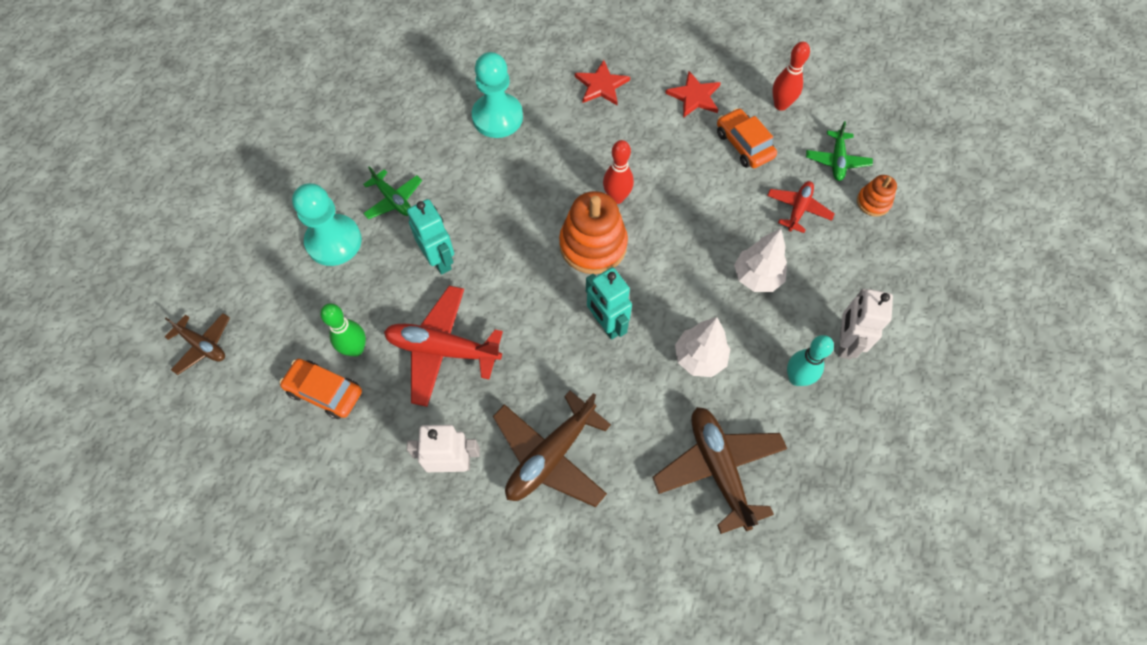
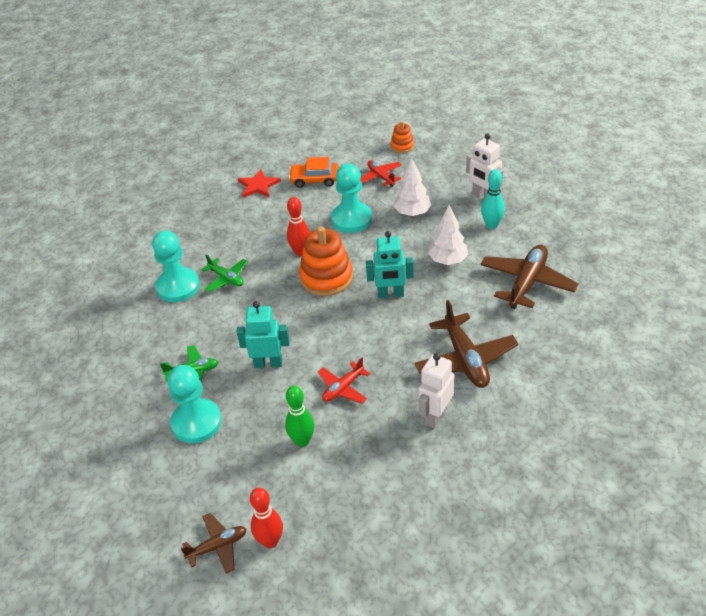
camera: 55 degrees left, 20 degrees down
(324, 392) = (324, 473): orange car -> none
(443, 349) = (343, 388): red plane -> red plane, size x0.57
(601, 85) = (205, 224): red star -> none
(703, 218) = (351, 219): none -> turquoise pawn
(718, 469) = (527, 282): brown plane -> brown plane turned 105 degrees clockwise
(780, 105) = (301, 152): red bowling pin -> red bowling pin (270, 541)
(837, 160) = (362, 147): green plane -> green plane (226, 278)

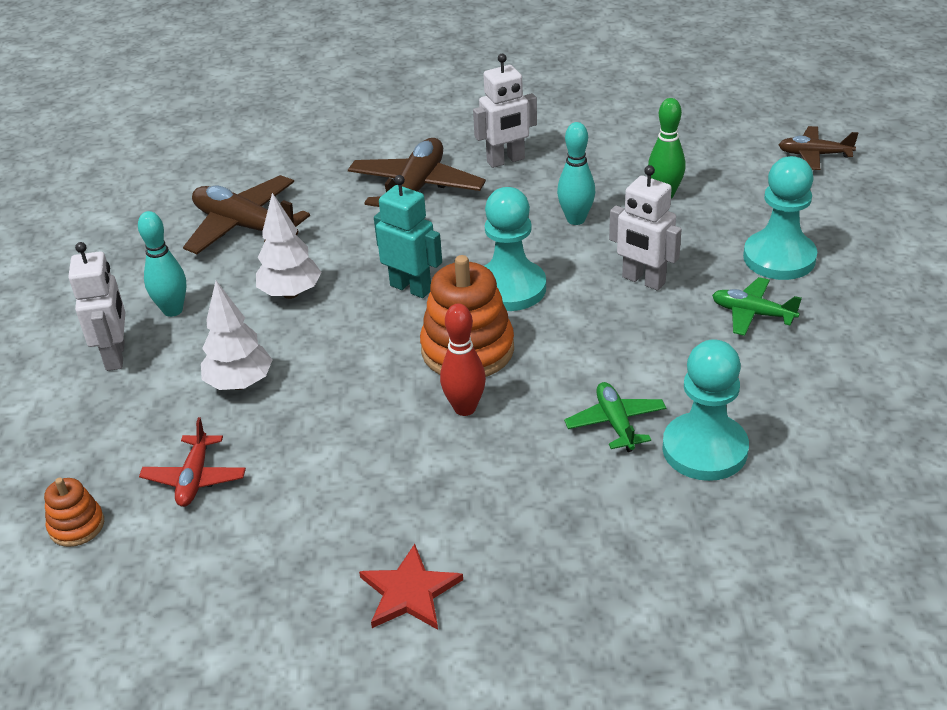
camera: 145 degrees left, 5 degrees down
(268, 363) = (643, 280): turquoise robot -> white robot
(270, 541) = (757, 140): red bowling pin -> none
(315, 179) = (300, 541): orange car -> none
(343, 388) = (576, 219): red plane -> turquoise bowling pin
(351, 219) = (333, 423): turquoise pawn -> turquoise pawn (510, 288)
(527, 282) = (245, 227): brown plane -> brown plane turned 60 degrees clockwise

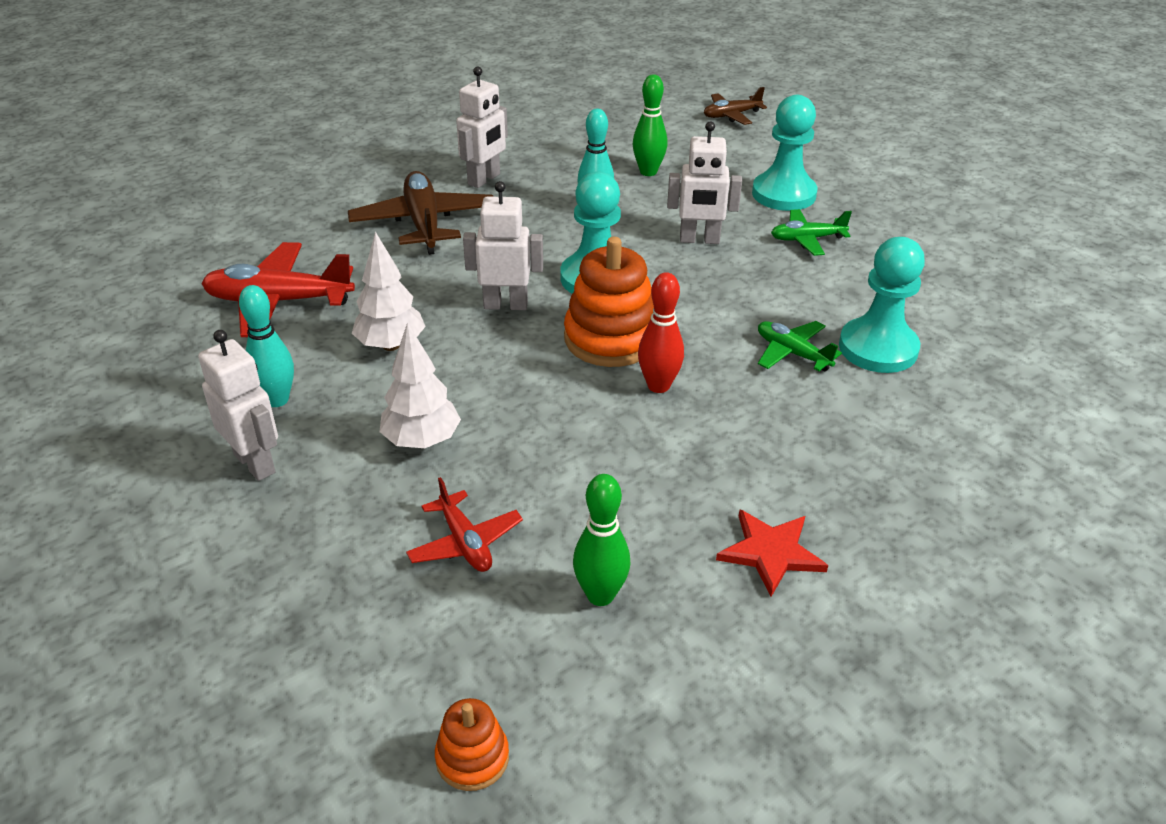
camera: 35 degrees left, 0 degrees up
(76, 526) = (381, 640): orange stacking toy -> orange stacking toy (472, 758)
(245, 227) = (279, 301): brown plane -> red plane
(248, 564) = (600, 595): none -> green bowling pin
(411, 288) = (505, 305): turquoise robot -> white robot

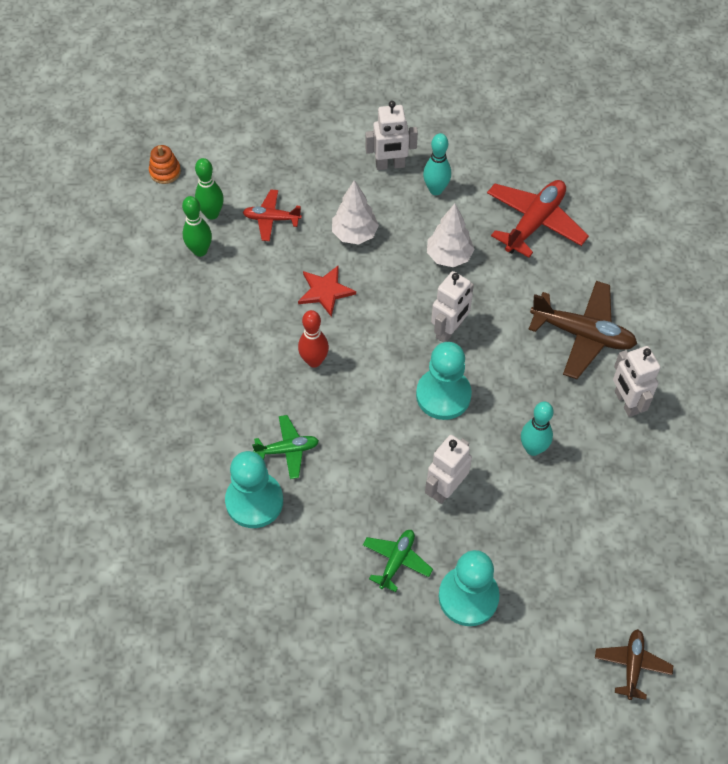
camera: 125 degrees right, 20 degrees up
(611, 338) = (374, 364): orange stacking toy -> none
(648, 172) = (567, 522): green bowling pin -> green bowling pin (212, 214)
(771, 553) = (165, 328): red star -> red star (325, 291)

